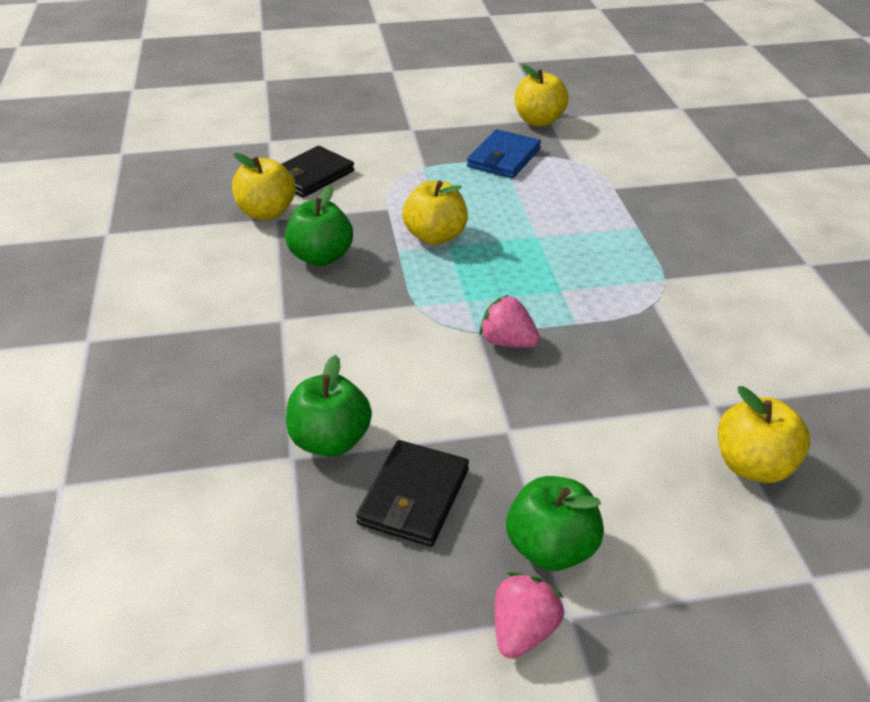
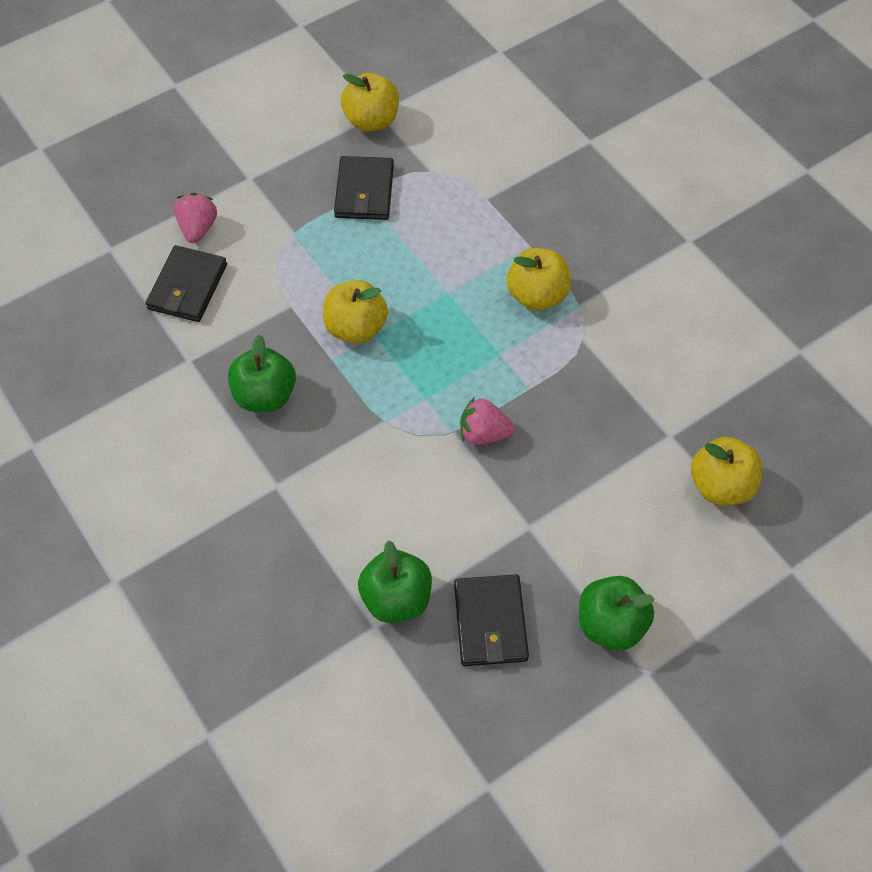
camera: 25 degrees left, 20 degrees up
(266, 213) = (175, 356): yellow apple -> yellow apple (537, 295)
(503, 158) = (364, 191): blue wallet -> black wallet
(523, 631) = (622, 700): pink strawberry -> pink strawberry (198, 228)

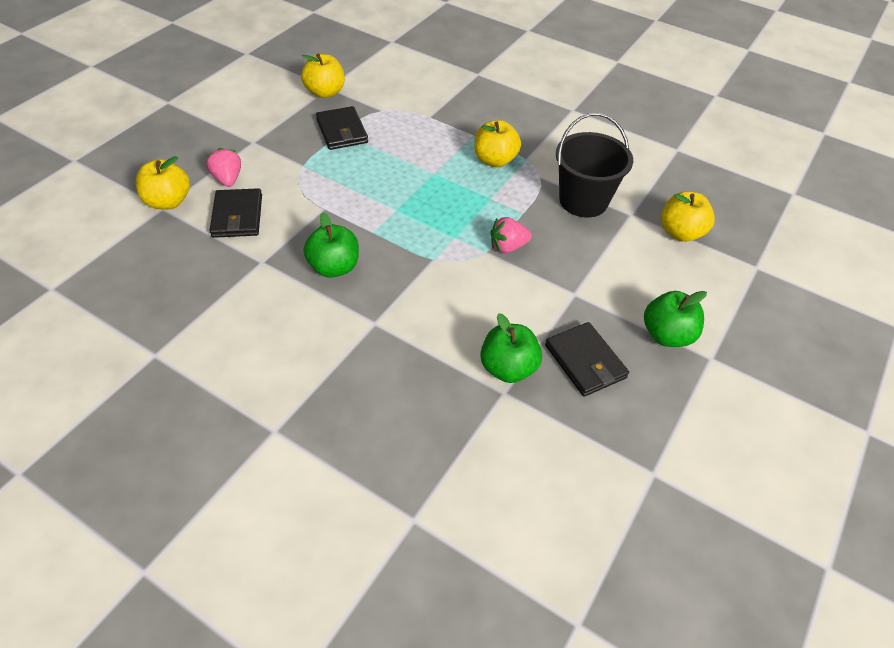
camera: 25 degrees left, 10 degrees down
(356, 328) = (380, 209): yellow apple -> yellow apple (168, 202)
(619, 395) = (583, 201): none -> black bucket

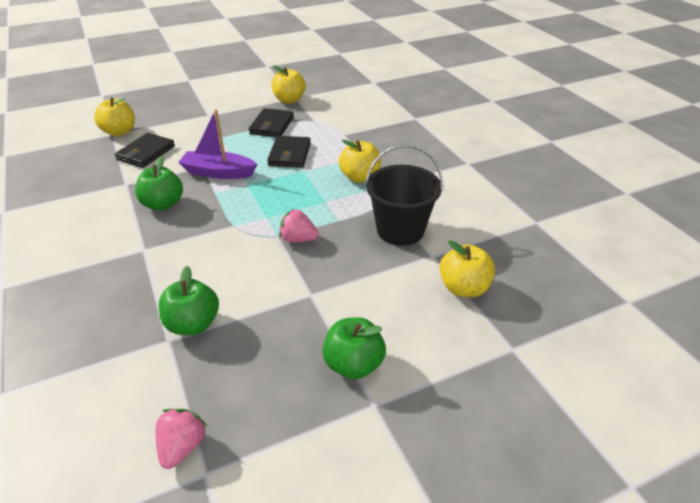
camera: 35 degrees right, 10 degrees down
(228, 179) = (167, 131): pink strawberry -> pink strawberry (182, 446)
(349, 208) = (218, 172): none -> purple boat
(585, 361) = (257, 350): black wallet -> black wallet (289, 154)

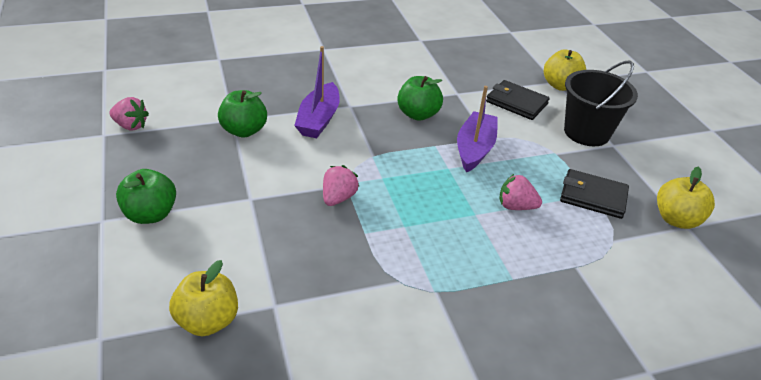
camera: 95 degrees right, 0 degrees up
(170, 268) = (319, 119): none -> purple boat
(289, 154) = (516, 206): black wallet -> pink strawberry
(360, 177) = (456, 266): yellow apple -> none
(400, 230) = (332, 285): black bucket -> black bucket (586, 132)

